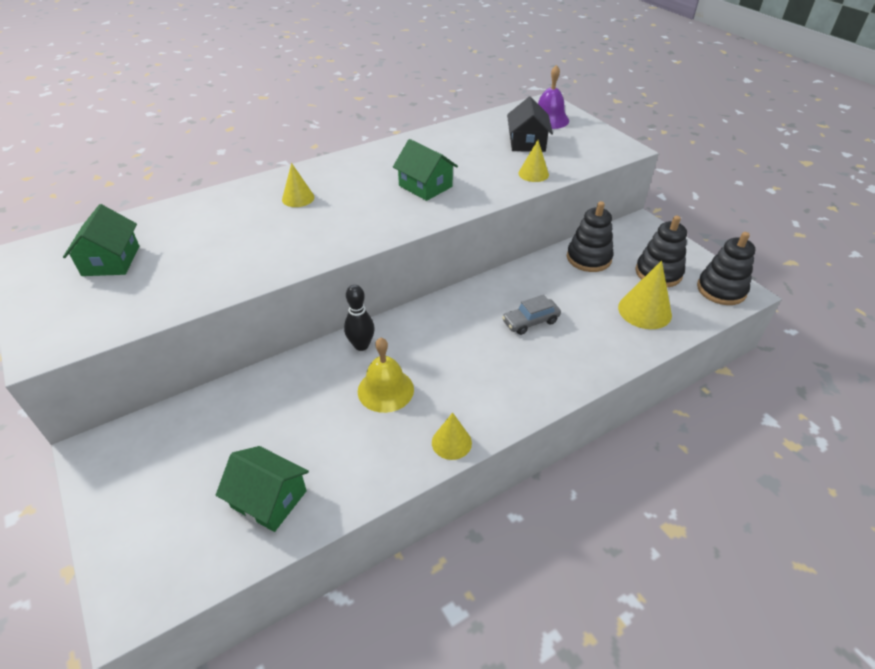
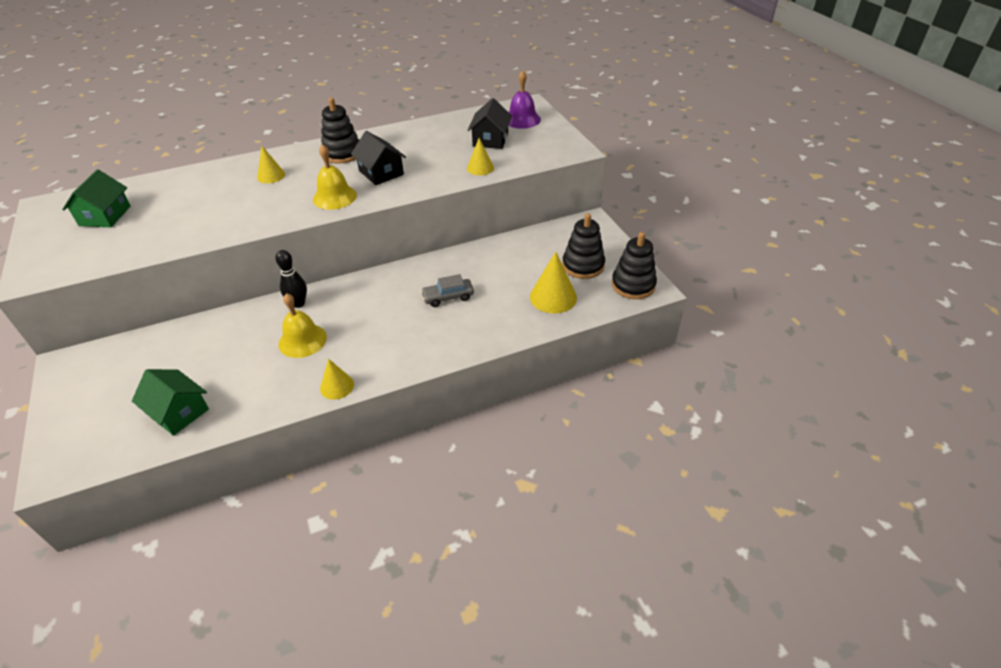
camera: 10 degrees right, 0 degrees up
(386, 217) = (334, 197): none -> yellow bell
(425, 186) = (381, 173): green house -> black house
(588, 258) = (526, 248): black stacking toy -> black stacking toy (342, 153)

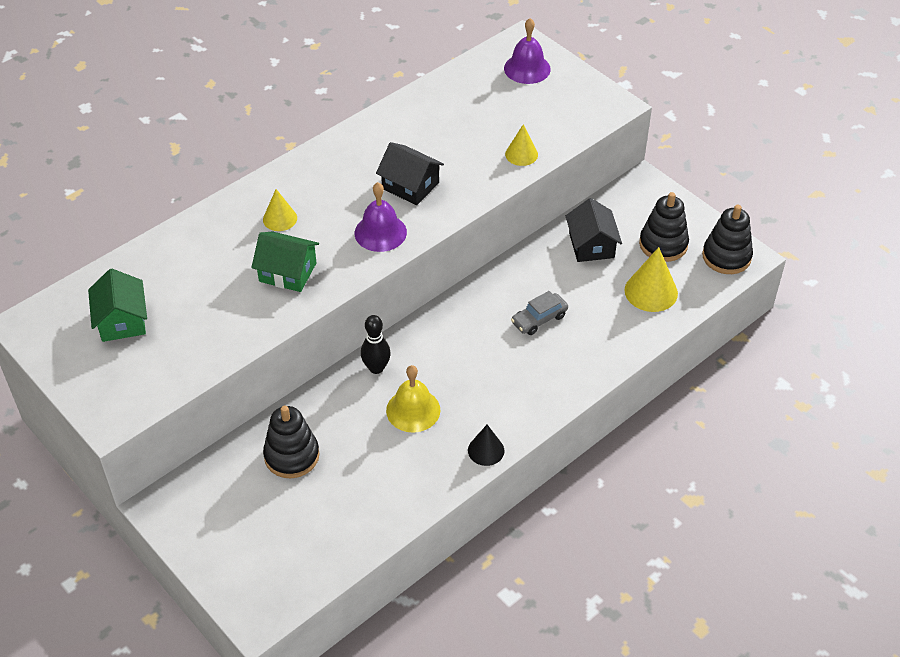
camera: 20 degrees left, 5 degrees up
(178, 412) = (338, 521): green house -> green house (287, 272)
(334, 197) = (380, 232): yellow bell -> purple bell
(337, 386) = (486, 450): yellow cone -> black cone
(342, 153) = (343, 167): black stacking toy -> black stacking toy (292, 456)
(490, 139) = (508, 108): black house -> black house (591, 245)

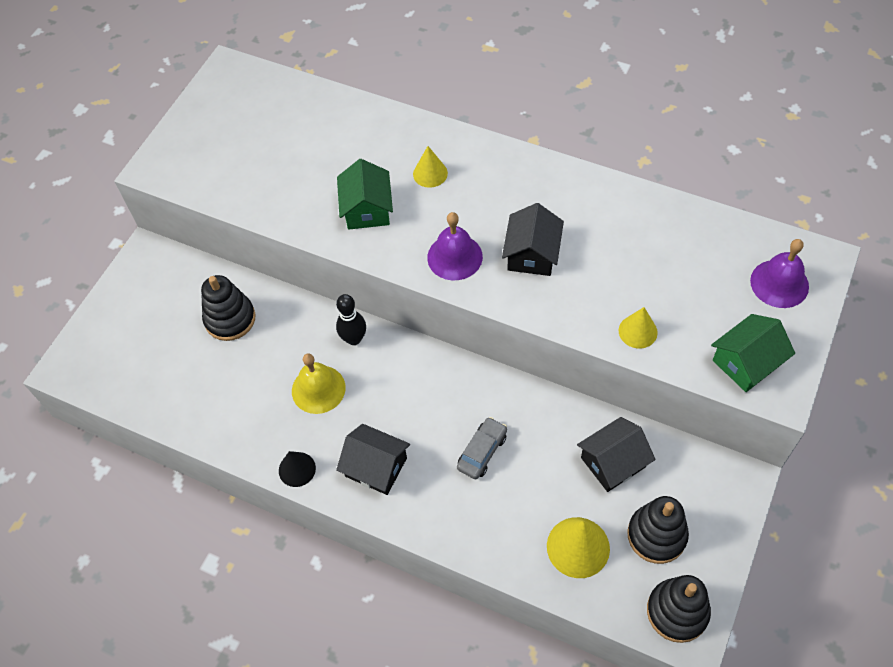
camera: 70 degrees right, 10 degrees up
(122, 320) = (258, 124): green house -> green house (746, 362)
(514, 393) = (376, 467): none -> black house
(539, 319) = (482, 452): grey car -> grey car turned 90 degrees clockwise

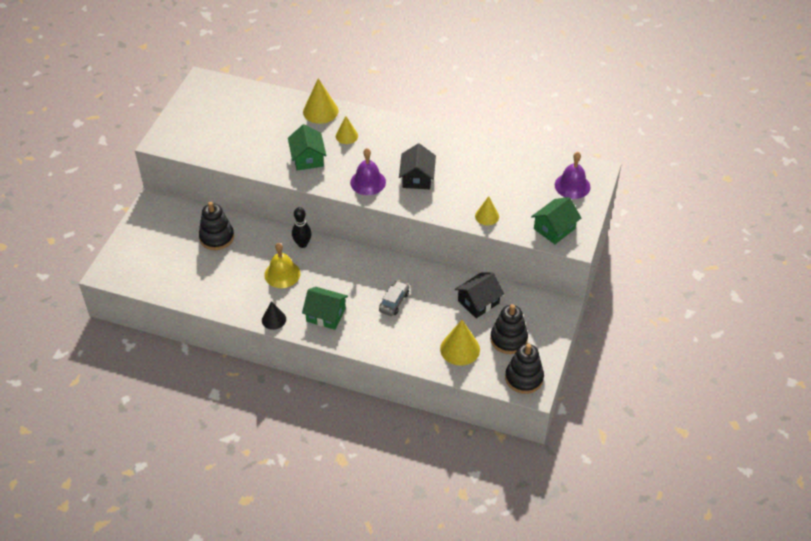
camera: 10 degrees left, 10 degrees down
(376, 467) = (326, 315): black house -> green house
(395, 129) = (320, 111): none -> yellow cone

